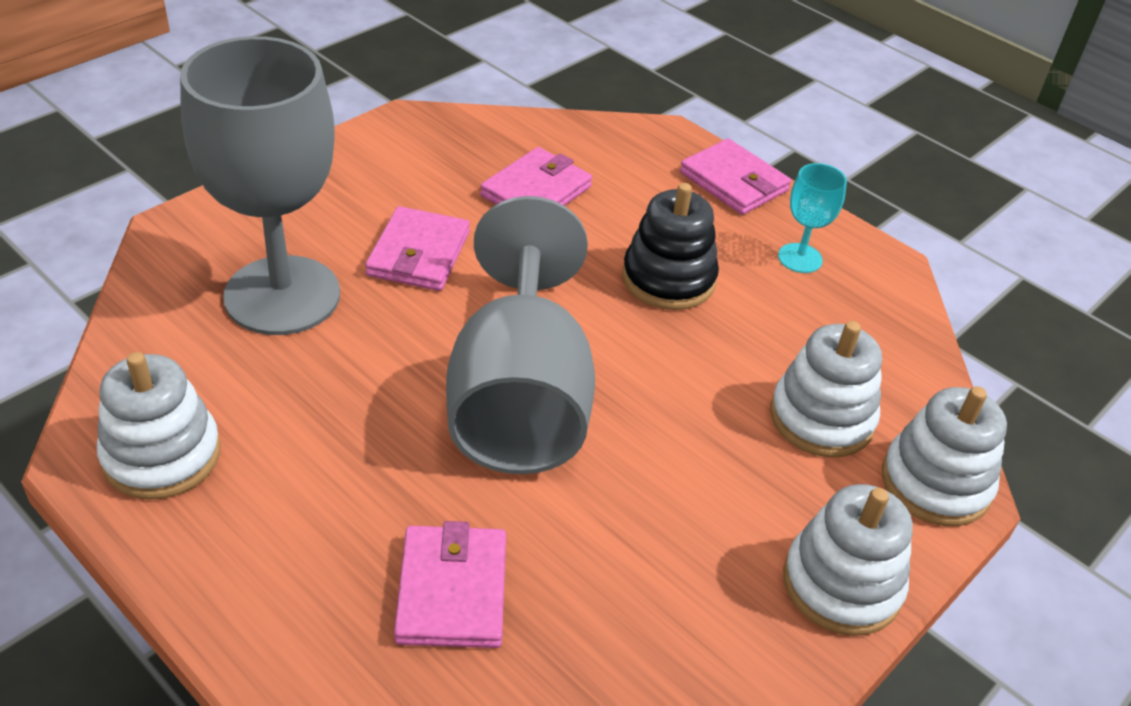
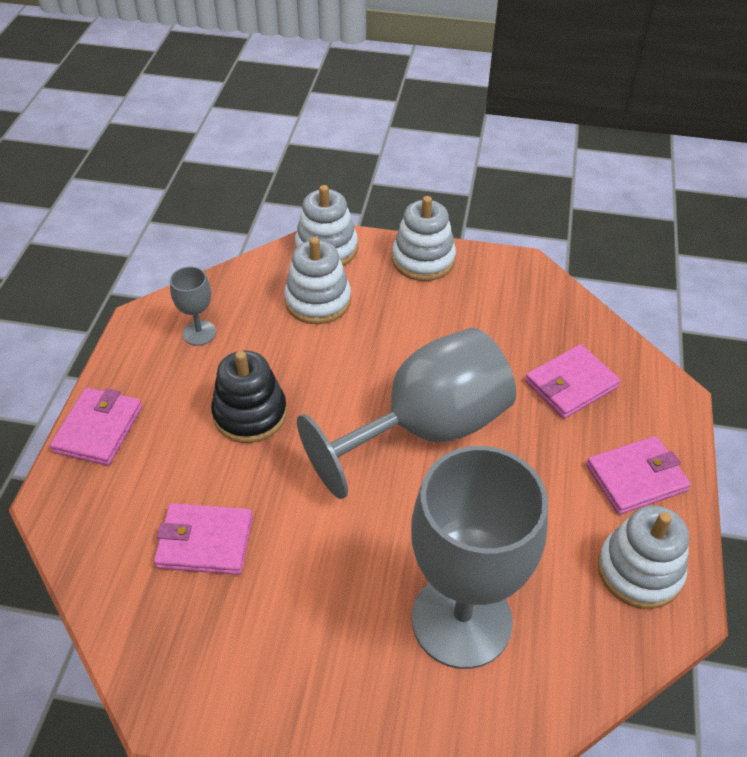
camera: 120 degrees left, 5 degrees up
(418, 254) = (344, 568): pink wallet -> pink wallet (636, 478)
(800, 258) = (171, 360): turquoise goblet -> none
(831, 294) = (199, 333): none -> grey goblet

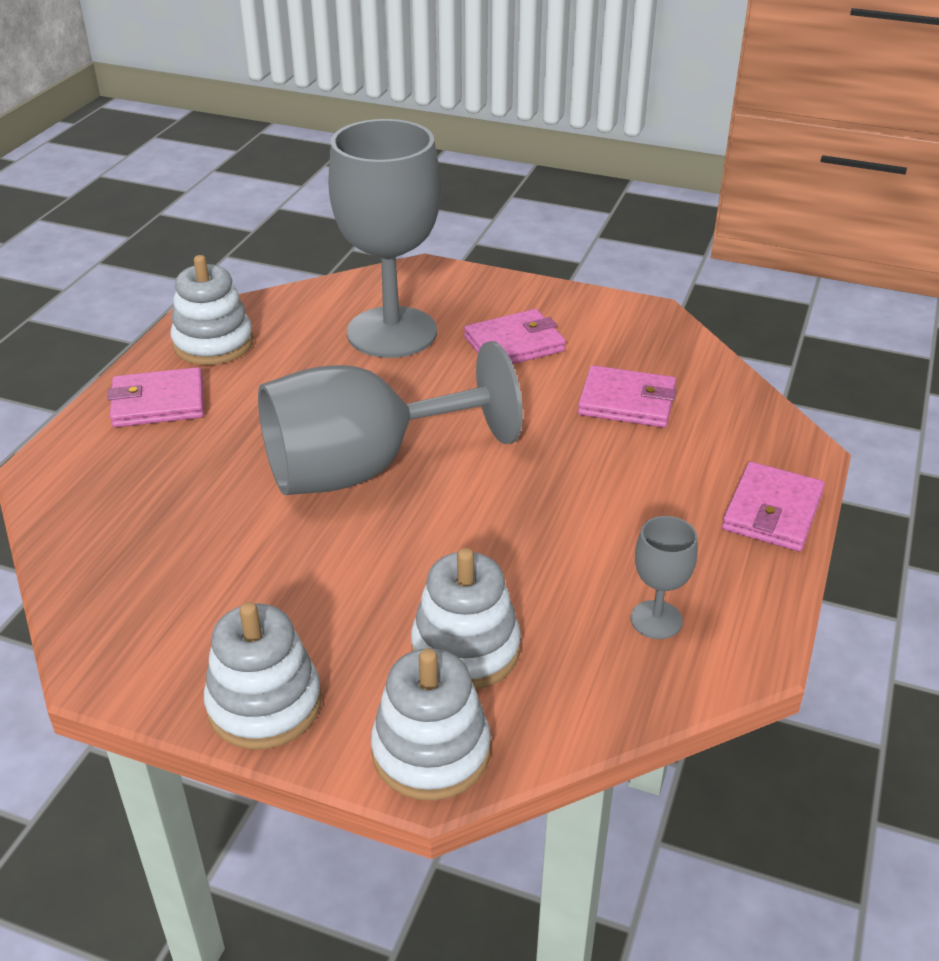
camera: 170 degrees left, 10 degrees down
(250, 414) = (579, 507): black stacking toy -> none
(571, 384) = (159, 493): pink wallet -> pink wallet (514, 344)

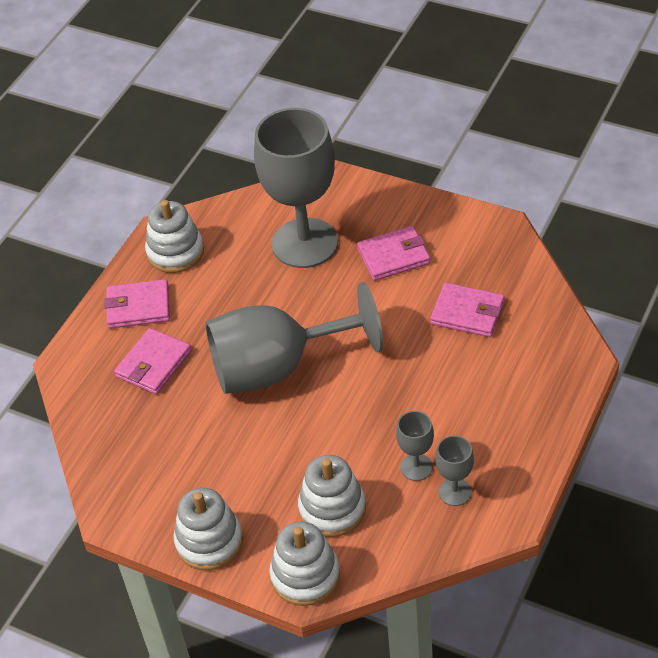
camera: 10 degrees right, 10 degrees up
(590, 588) = (416, 467): none -> grey goblet
(772, 511) = (549, 411): pink wallet -> pink wallet (153, 364)

